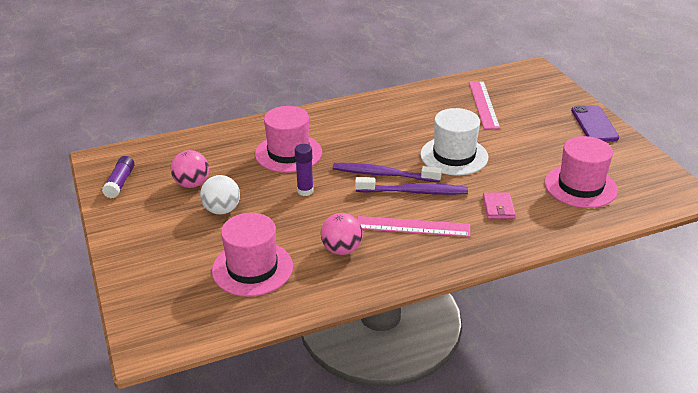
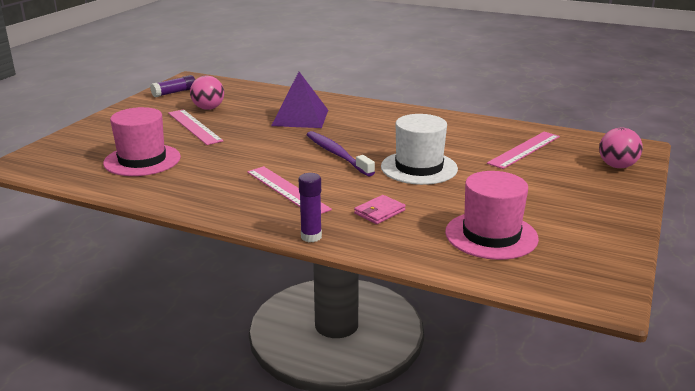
camera: 45 degrees right, 10 degrees down
(222, 210) = (194, 127): white ball -> pink ruler
(288, 153) = (300, 117): pink hat -> purple pyramid
(305, 191) = (263, 140): purple glue stick -> purple glue stick (311, 237)
(342, 249) = (212, 178): pink ball -> pink ball (617, 166)
(414, 192) = (335, 173): purple toothbrush -> none
(594, 124) = (614, 204): purple phone -> none

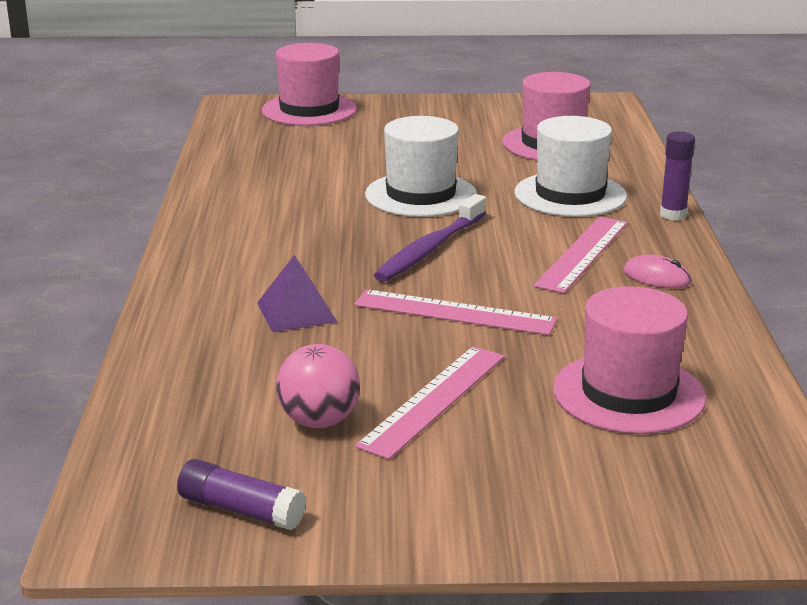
camera: 115 degrees left, 0 degrees up
(233, 201) = (657, 277): none -> pink mouse
(300, 117) = (296, 312): purple pyramid -> purple pyramid, size x0.64
(379, 212) = (570, 195): pink wallet -> white hat
(524, 149) = (298, 151): pink ruler -> pink ruler (454, 313)
(617, 166) = (309, 110): pink ball -> pink hat

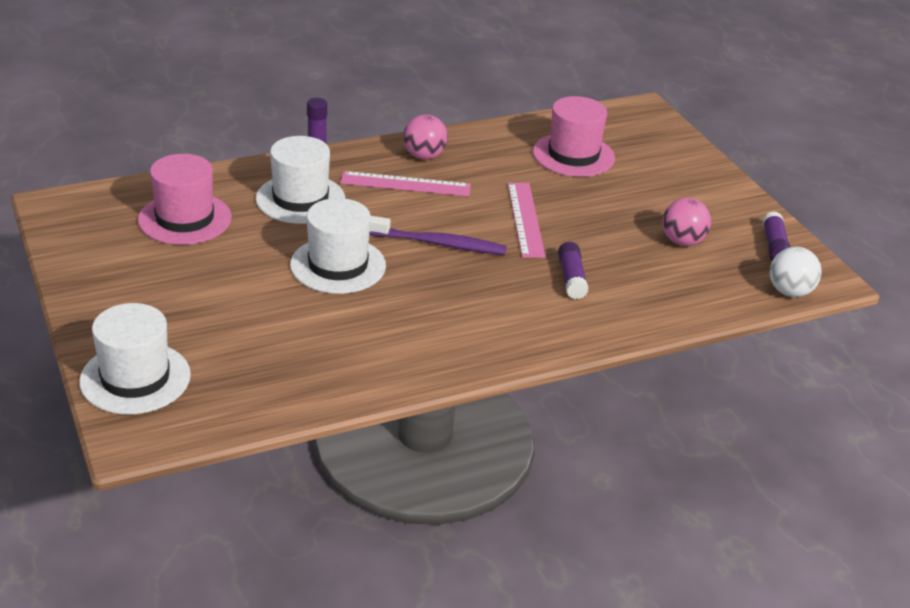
camera: 115 degrees left, 10 degrees up
(116, 477) = (789, 292): none -> white ball
(296, 312) = (571, 278): purple pyramid -> purple glue stick
(309, 110) = (135, 378): pink hat -> white hat
(434, 400) = (630, 210): pink ruler -> none
(657, 277) = (424, 156): pink mouse -> pink ball

